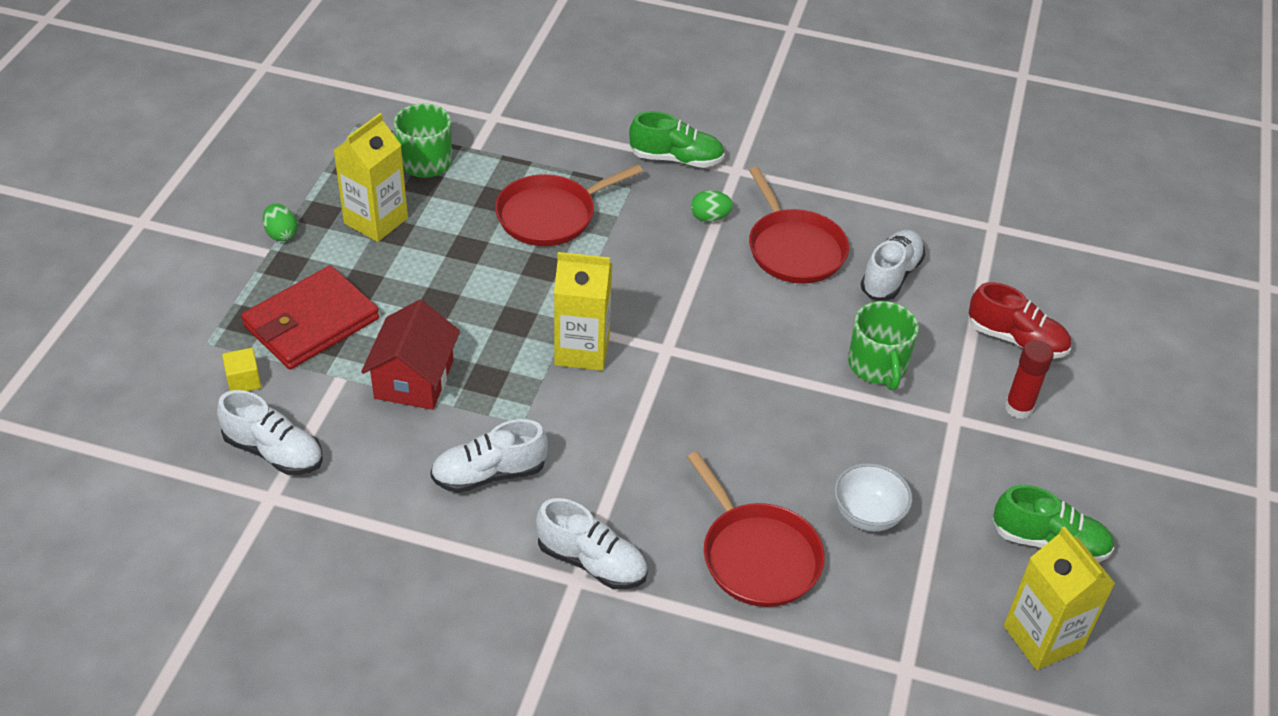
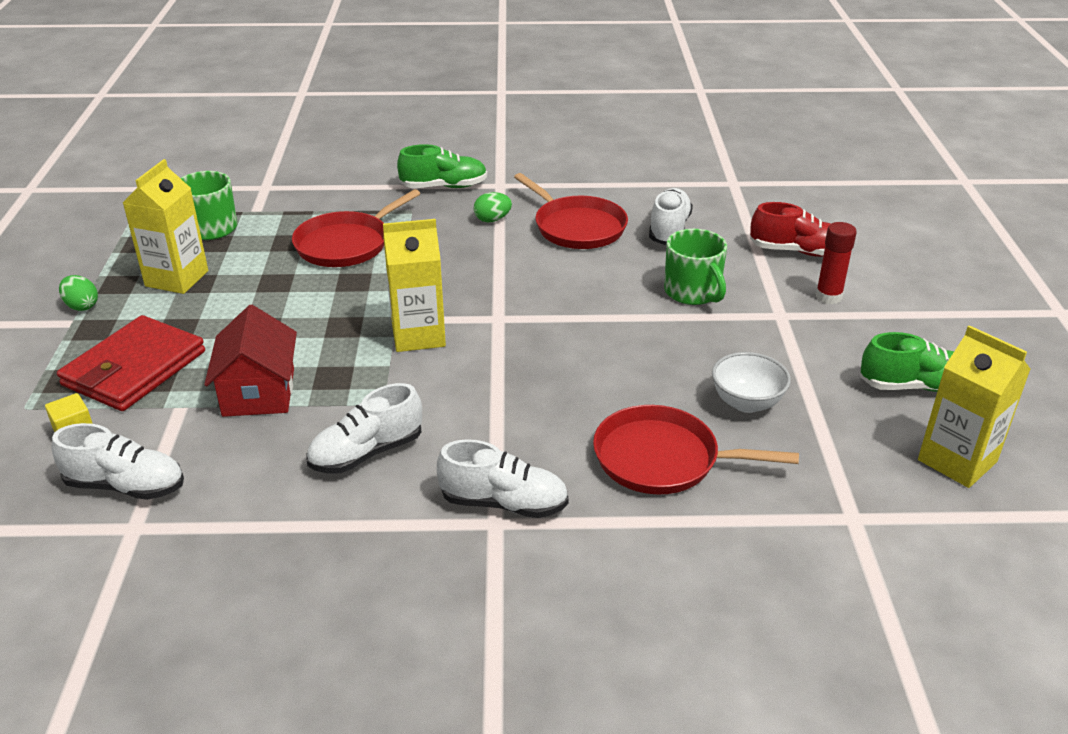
camera: 15 degrees left, 10 degrees down
(757, 555) = (663, 459): red pan -> red pan turned 150 degrees clockwise

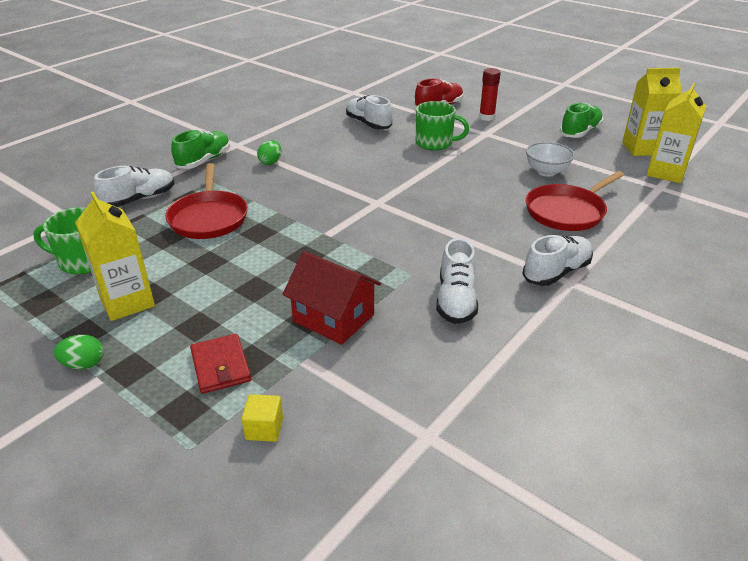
camera: 50 degrees left, 0 degrees up
(126, 486) = (371, 423): white shoe -> white shoe (139, 199)
(134, 369) = (221, 366): red wallet -> red wallet, size x0.59
(418, 335) = (356, 234): yellow carton -> yellow carton (666, 173)
(576, 227) = (322, 144): red pan -> none

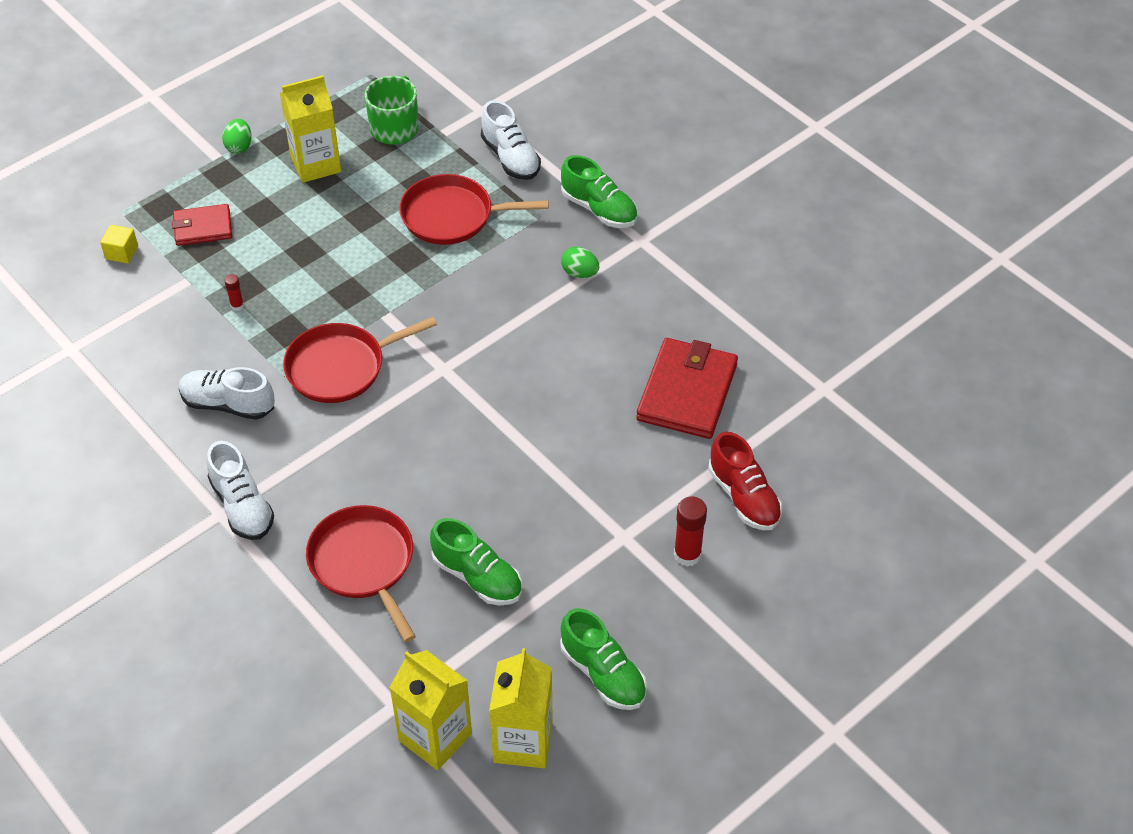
camera: 100 degrees right, 15 degrees up
(333, 318) = (237, 306): red house -> red glue stick
(368, 124) = (687, 392): white shoe -> red wallet
(391, 247) = (341, 367): none -> red pan
(435, 143) = (601, 462): green mug -> none
(546, 172) = (477, 577): white bowl -> green shoe

